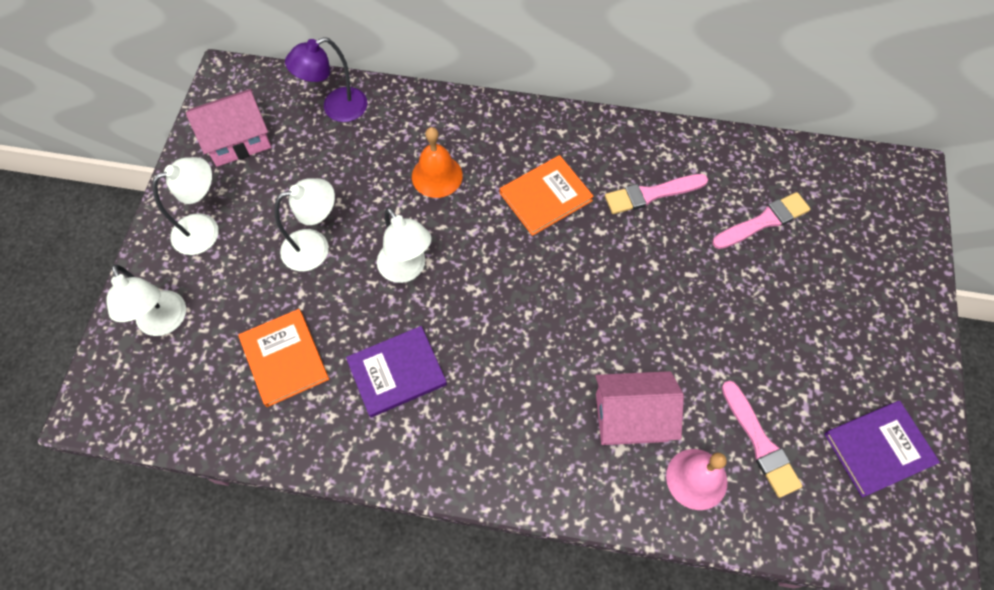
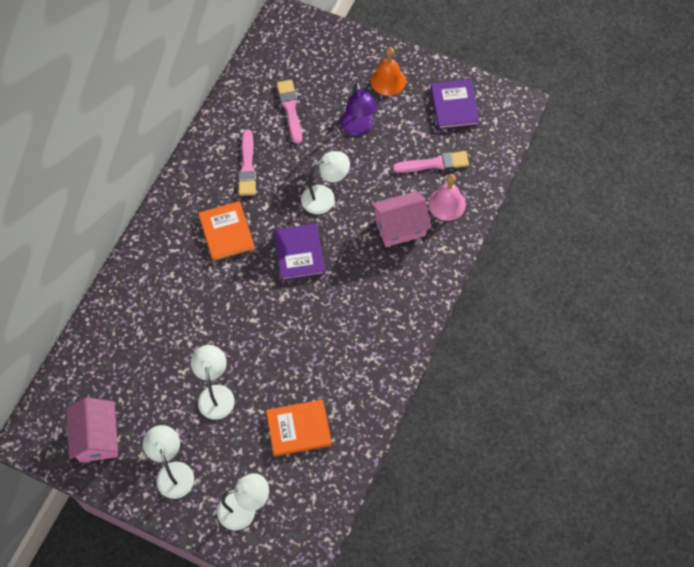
camera: 75 degrees left, 0 degrees up
(336, 109) = (94, 358): purple lamp -> purple lamp (358, 128)
(397, 372) = (330, 357): purple book -> purple book (299, 253)
(407, 270) = (255, 335): white lamp -> white lamp (325, 197)
(437, 176) = (183, 299): orange bell -> orange bell (388, 80)
(631, 417) = (400, 227): pink house -> pink house turned 60 degrees clockwise

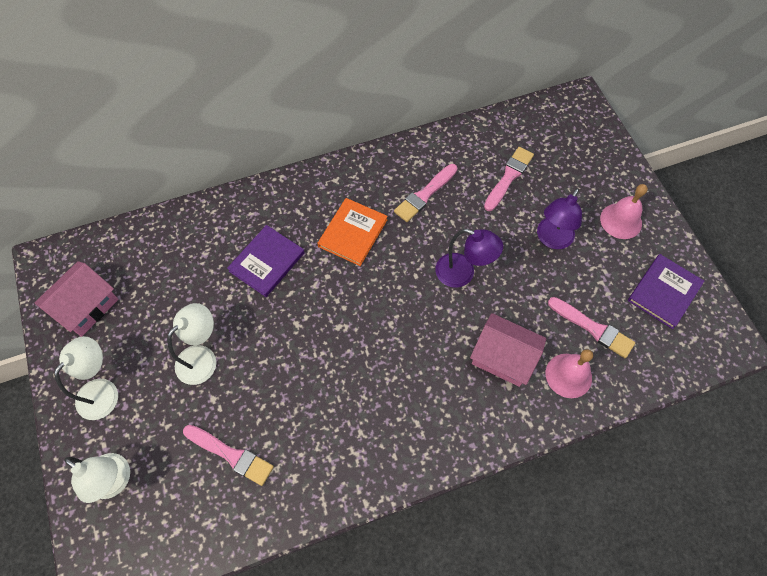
camera: 45 degrees right, 0 degrees up
(298, 428) = (231, 455): orange book -> pink brush
(299, 253) = (392, 302): purple book -> purple book (267, 262)
(325, 197) = (463, 274): white lamp -> purple lamp
(388, 80) = (621, 221): orange bell -> pink bell

